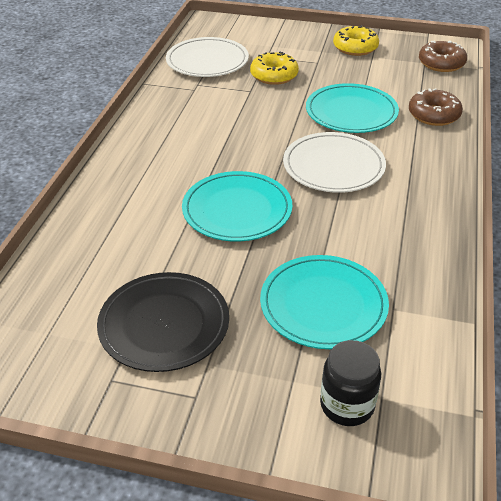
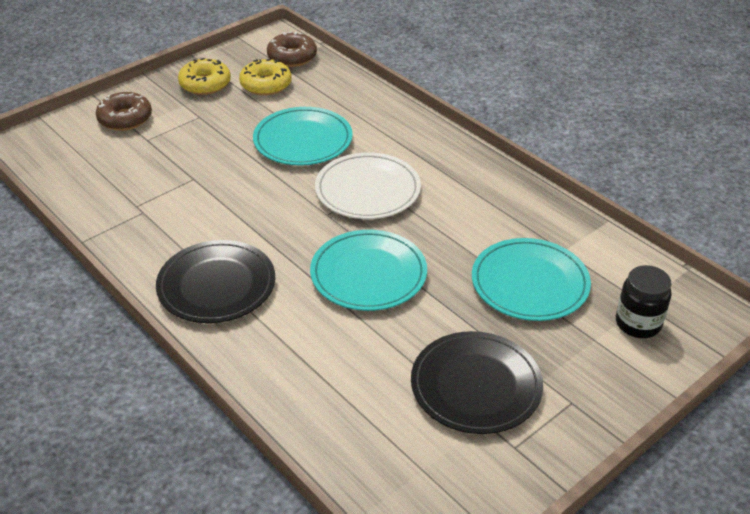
camera: 55 degrees left, 0 degrees up
(154, 150) = (216, 285): none -> black plate
(207, 61) = (101, 179): white plate -> none
(274, 75) = (187, 152): yellow donut -> yellow donut (266, 84)
(433, 115) = (359, 102): brown donut -> brown donut (125, 119)

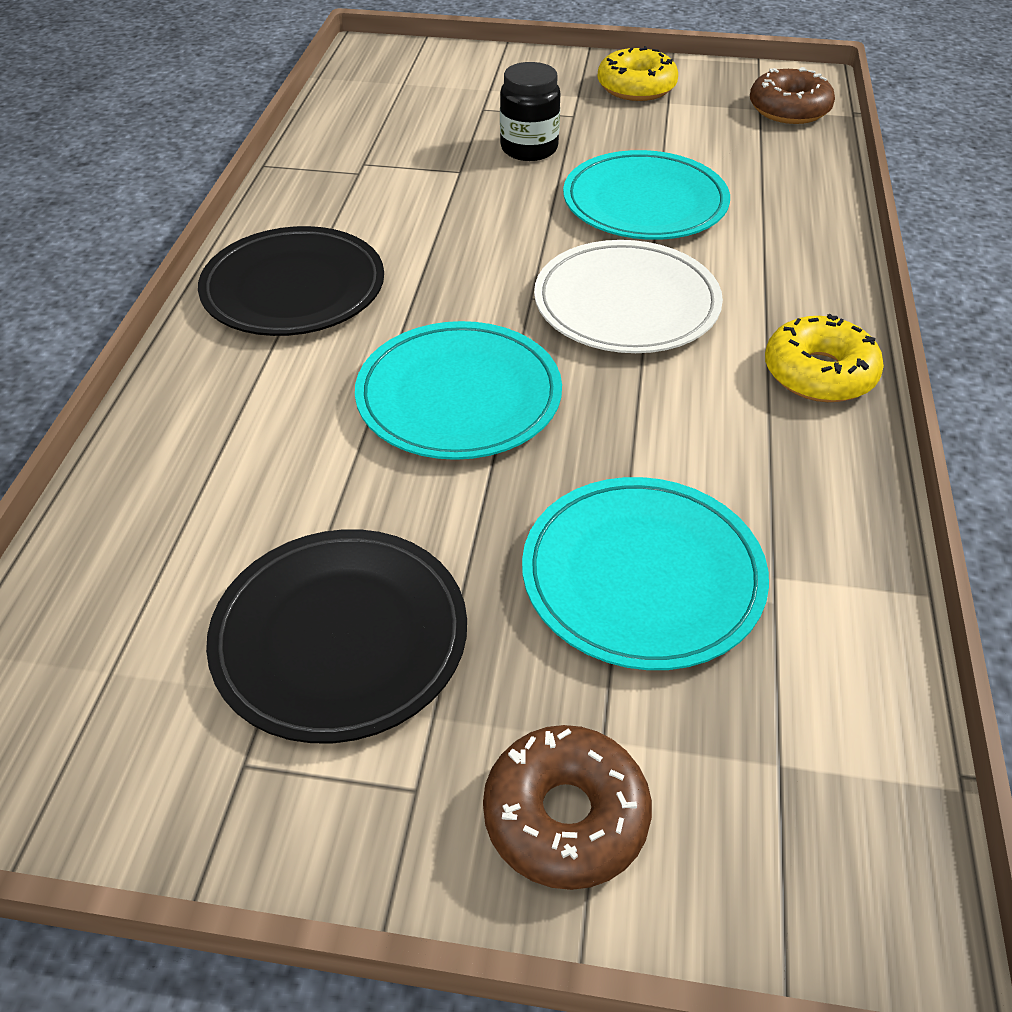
camera: 50 degrees right, 5 degrees up
(125, 119) = (497, 78): brown donut -> brown donut (565, 816)
(266, 84) = (704, 122): yellow donut -> yellow donut (819, 373)
(638, 323) = (715, 785): black jar -> black jar (529, 149)

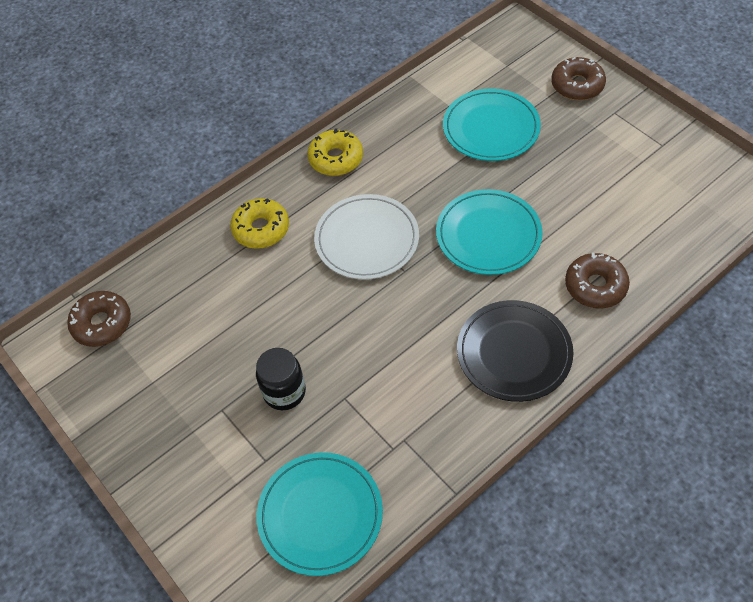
camera: 135 degrees left, 10 degrees up
(227, 414) = (595, 286): none -> brown donut
(340, 637) = (608, 165): black plate -> none
(636, 87) = (149, 413): yellow donut -> yellow donut (261, 229)
(645, 202) = (279, 299): turquoise plate -> turquoise plate (320, 514)

